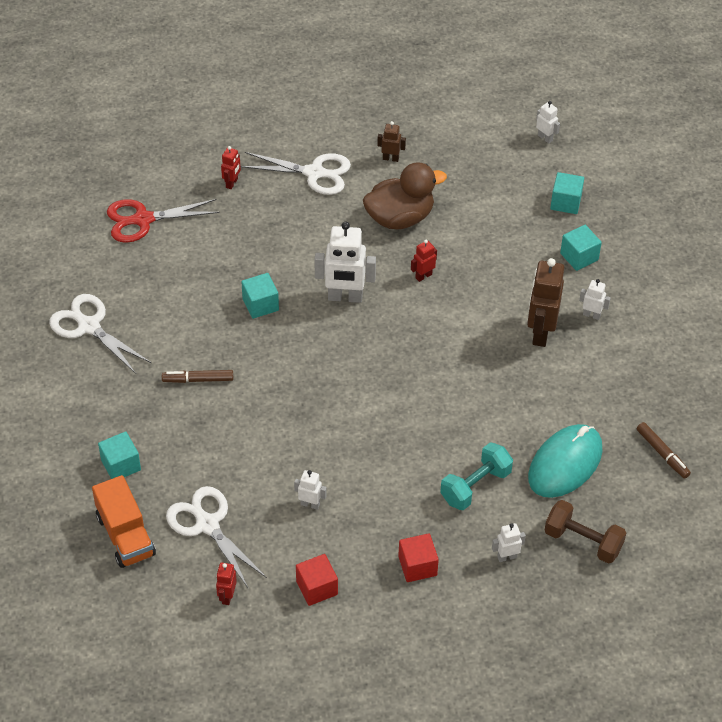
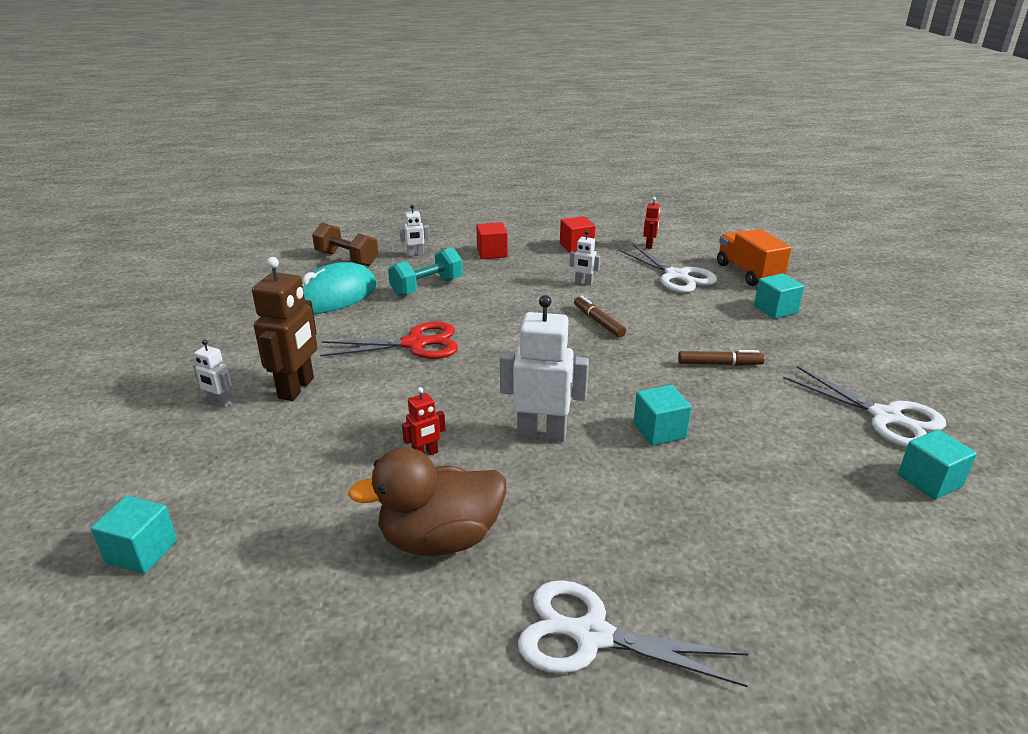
camera: 175 degrees left, 20 degrees down
(143, 220) = (892, 557): red scissors -> red scissors (415, 344)
(232, 183) = (754, 621): red robot -> none
(390, 158) = (431, 662): brown robot -> none
(545, 138) = (78, 697): white robot -> none
(579, 256) = (184, 468): turquoise cube -> turquoise cube (929, 480)
(662, 453) = (235, 299): brown marker -> brown marker (598, 322)

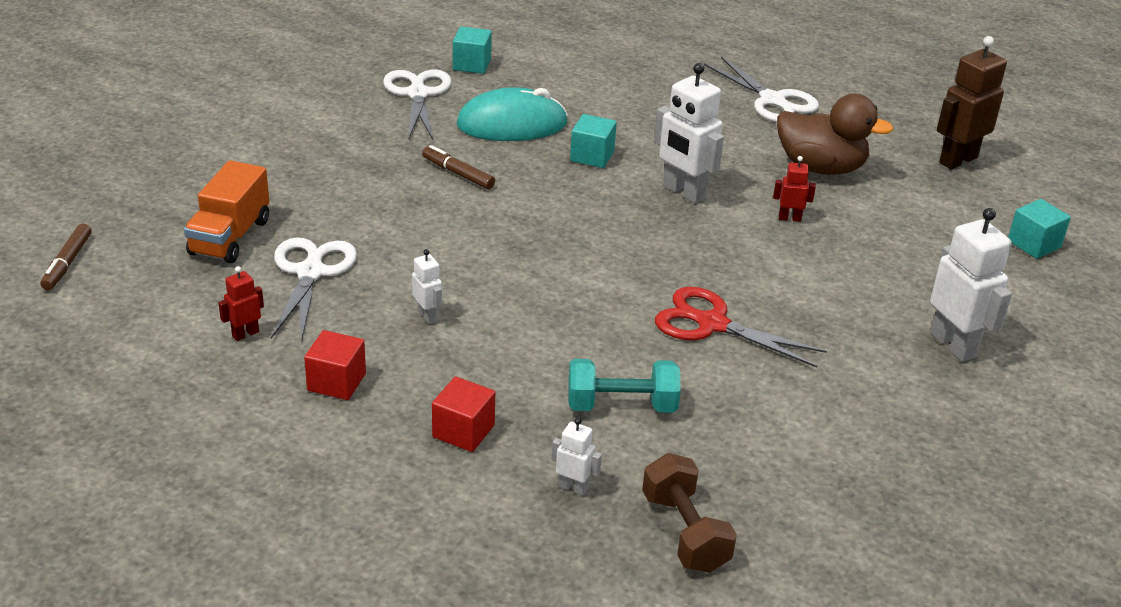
camera: 145 degrees left, 5 degrees up
(219, 402) = (953, 345): white robot -> white robot, size x2.01
(297, 388) = (869, 326): brown robot -> brown robot (957, 160)
(334, 296) = (755, 450): turquoise mouse -> turquoise mouse (512, 124)
(598, 322) = (493, 260): brown marker -> brown marker (67, 263)
(775, 309) = (303, 190): turquoise cube -> none

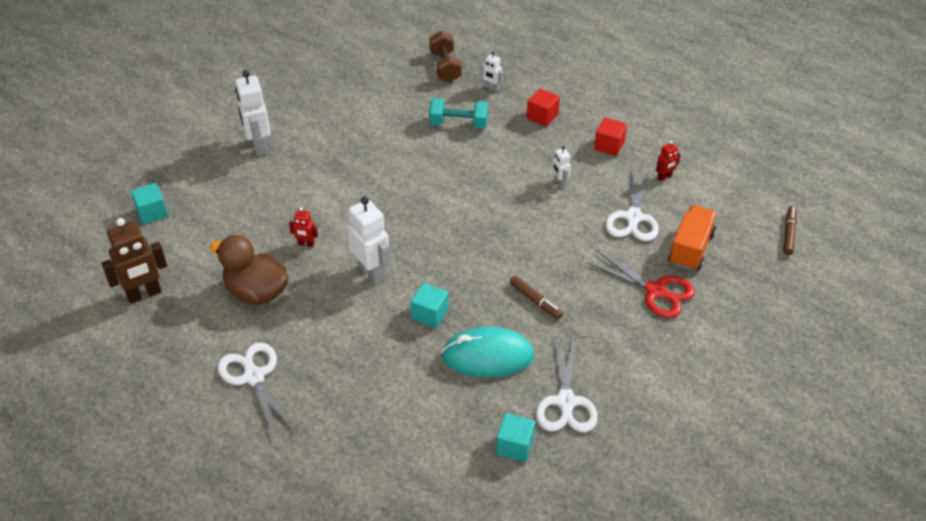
camera: 170 degrees left, 10 degrees up
(712, 324) = (392, 167): red scissors -> red scissors (656, 291)

